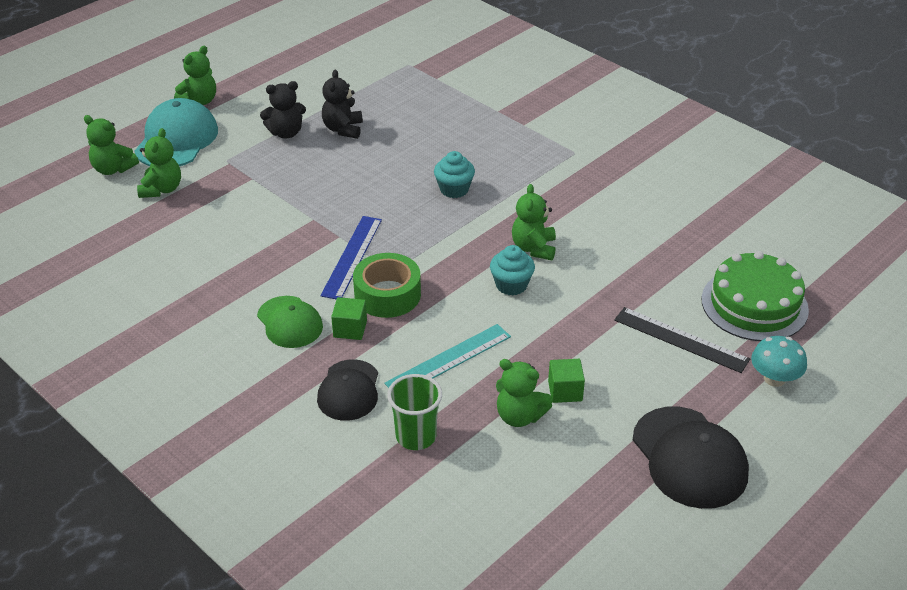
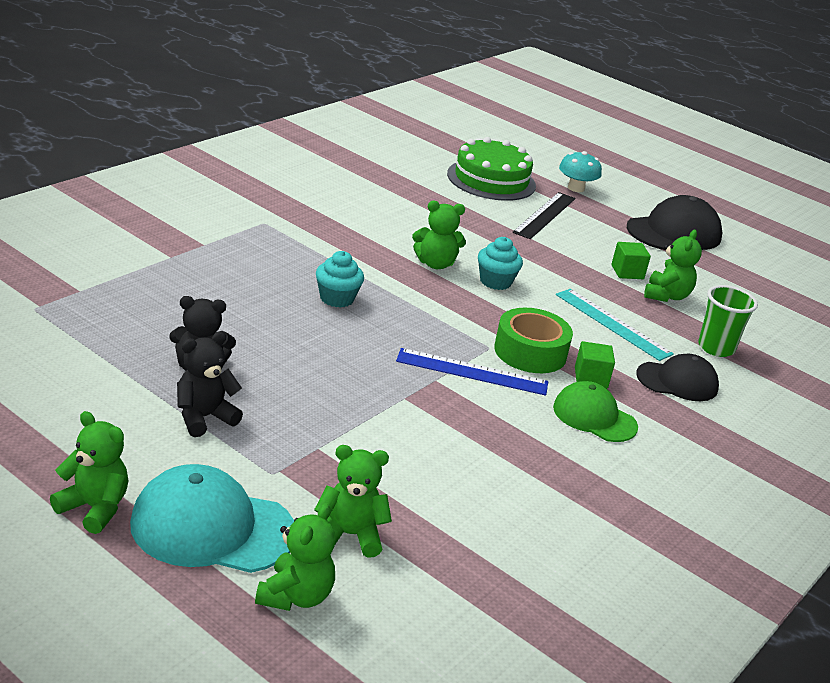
camera: 100 degrees left, 10 degrees down
(286, 133) = (204, 417): black teddy bear -> black teddy bear turned 105 degrees counterclockwise
(289, 322) = (594, 417): green cap -> green cap turned 105 degrees counterclockwise

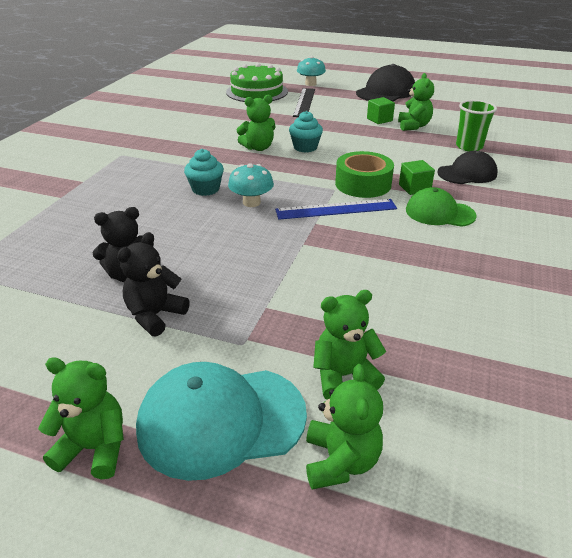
camera: 15 degrees left, 5 degrees up
(379, 332) = (251, 202): none -> turquoise mushroom
(613, 324) = (398, 151): turquoise ruler -> none

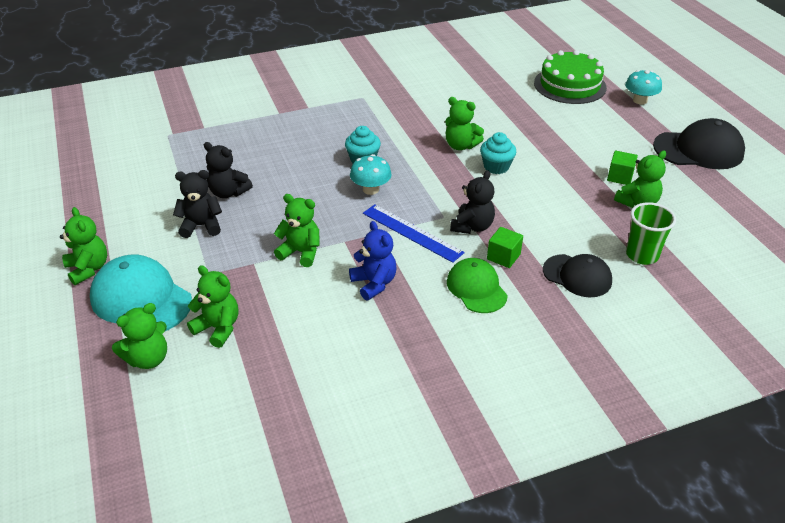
camera: 50 degrees right, 5 degrees up
(288, 272) = (301, 252): none -> green teddy bear
(304, 102) = (589, 119): black ruler -> none
(363, 184) = (472, 226): green tape -> black teddy bear
(381, 253) = (374, 283): none -> blue teddy bear

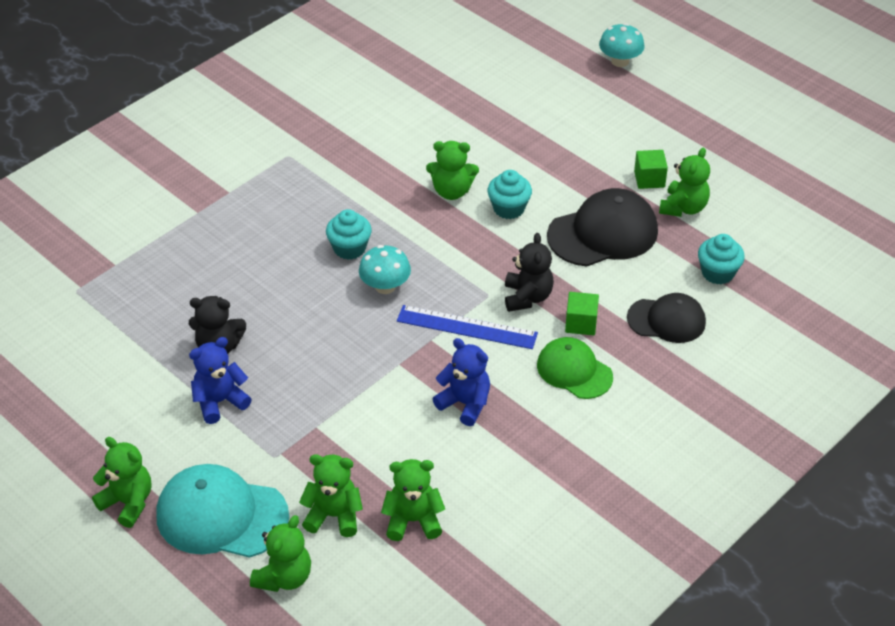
camera: 25 degrees left, 5 degrees up
(201, 226) = (220, 402): black teddy bear -> blue teddy bear
(301, 252) = (360, 394): green teddy bear -> green teddy bear (413, 520)
(570, 85) = (529, 61): green cake -> none
(642, 255) = (718, 273): green cup -> turquoise cupcake
(698, 150) = (714, 115): black cap -> black cap (603, 233)

